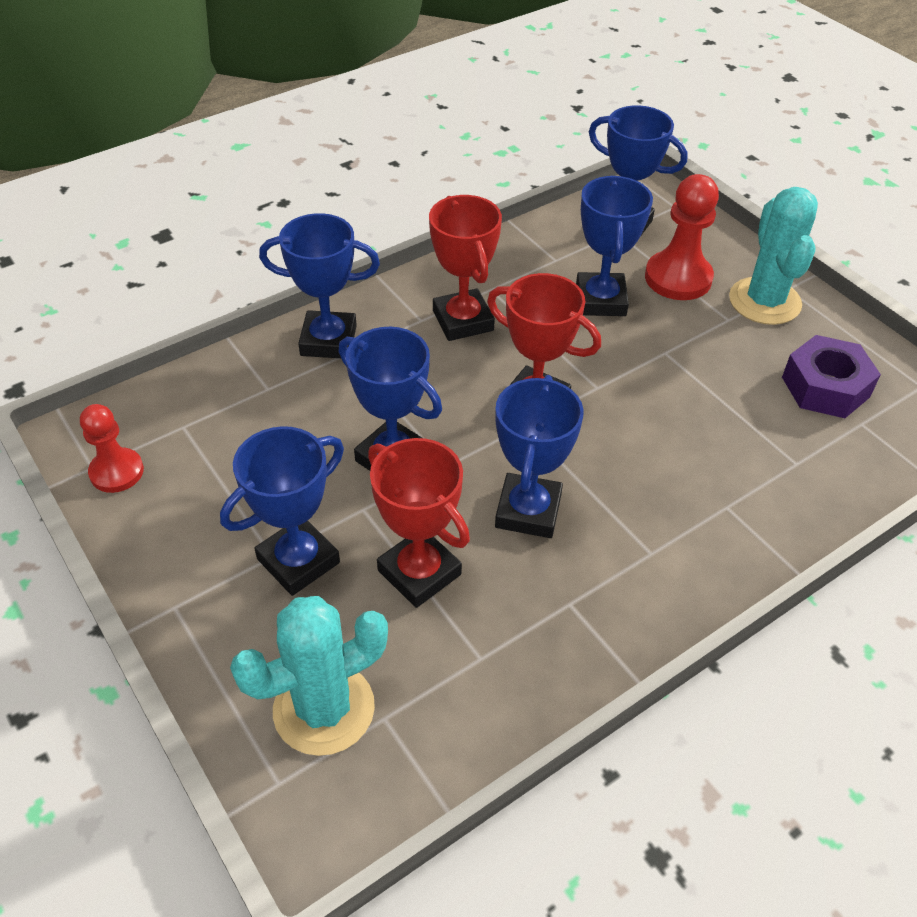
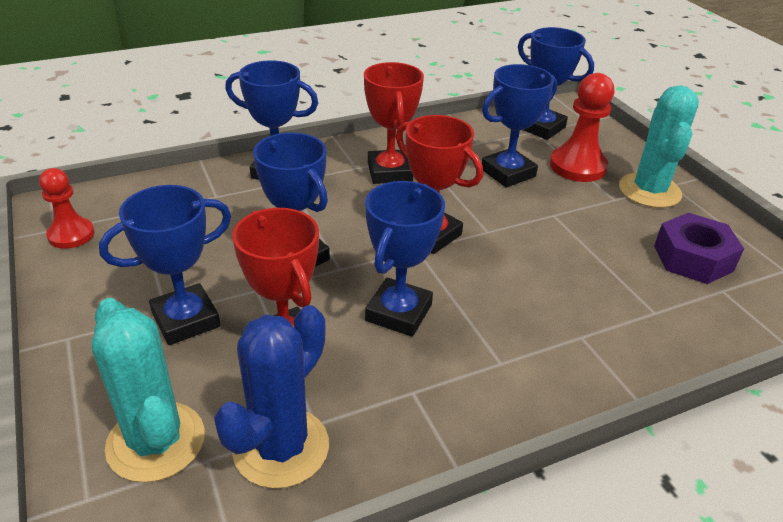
camera: 10 degrees right, 10 degrees down
(324, 709) = (156, 441): turquoise cactus -> turquoise cactus turned 75 degrees clockwise
(455, 690) = (281, 447): none -> blue cactus
(600, 300) = (508, 173): blue trophy -> blue trophy turned 45 degrees clockwise

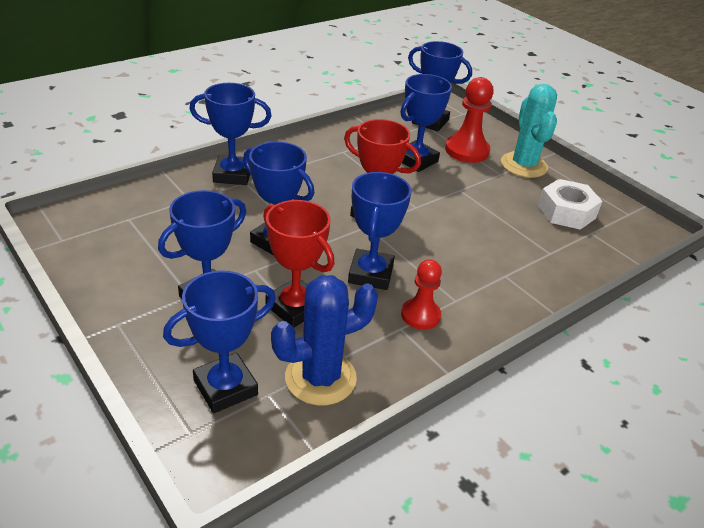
camera: 15 degrees left, 0 degrees up
(71, 235) = (79, 243): red pawn -> red pawn (420, 315)
(156, 441) = (225, 387): turquoise cactus -> blue trophy
(281, 447) = (320, 378): blue cactus -> blue cactus turned 45 degrees clockwise
(389, 172) = (324, 167): red trophy -> none
(693, 258) = (566, 212): purple nut -> white nut

